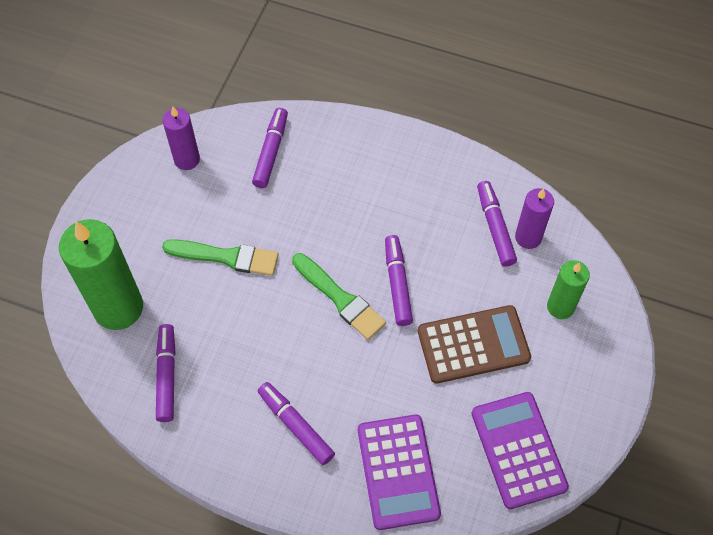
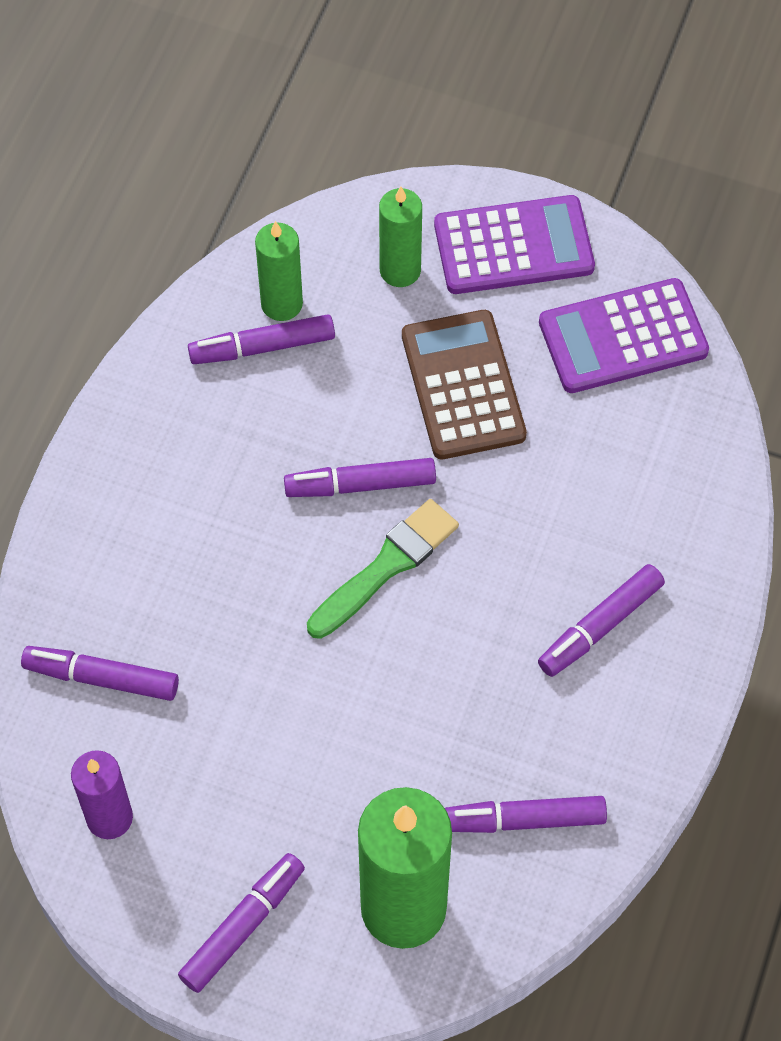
camera: 90 degrees left, 0 degrees up
(117, 225) = (242, 926): none -> purple marker
(226, 257) = (308, 740): green brush -> none
(398, 471) = (663, 489): purple calculator -> purple calculator (513, 246)
(528, 237) = (282, 304): purple candle -> green candle

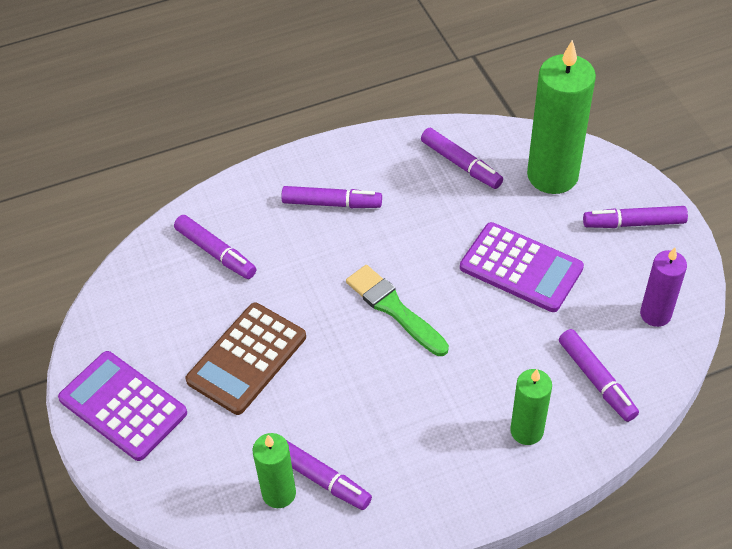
camera: 130 degrees left, 10 degrees down
(361, 485) = (359, 357): purple marker -> purple marker (216, 252)
(386, 566) = (394, 309): green brush -> green brush turned 45 degrees clockwise
(400, 270) = (194, 450): green candle -> green candle (526, 431)
(623, 337) = (142, 310): purple calculator -> purple calculator (521, 268)

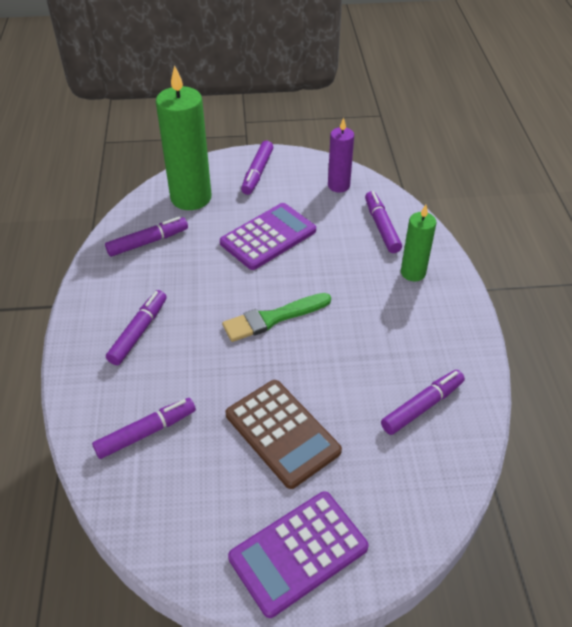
camera: 75 degrees left, 5 degrees down
(279, 493) = (430, 439): green candle -> none
(596, 380) = (381, 227): purple marker -> purple marker turned 90 degrees counterclockwise

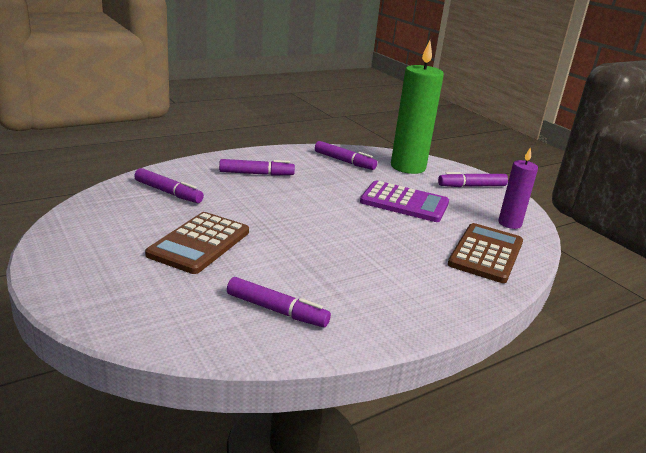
camera: 60 degrees right, 20 degrees down
(273, 318) = (316, 219): green brush -> none
(298, 553) = (84, 270): purple calculator -> none
(381, 227) = (486, 253): purple marker -> brown calculator
(413, 273) = (446, 280): green candle -> none

